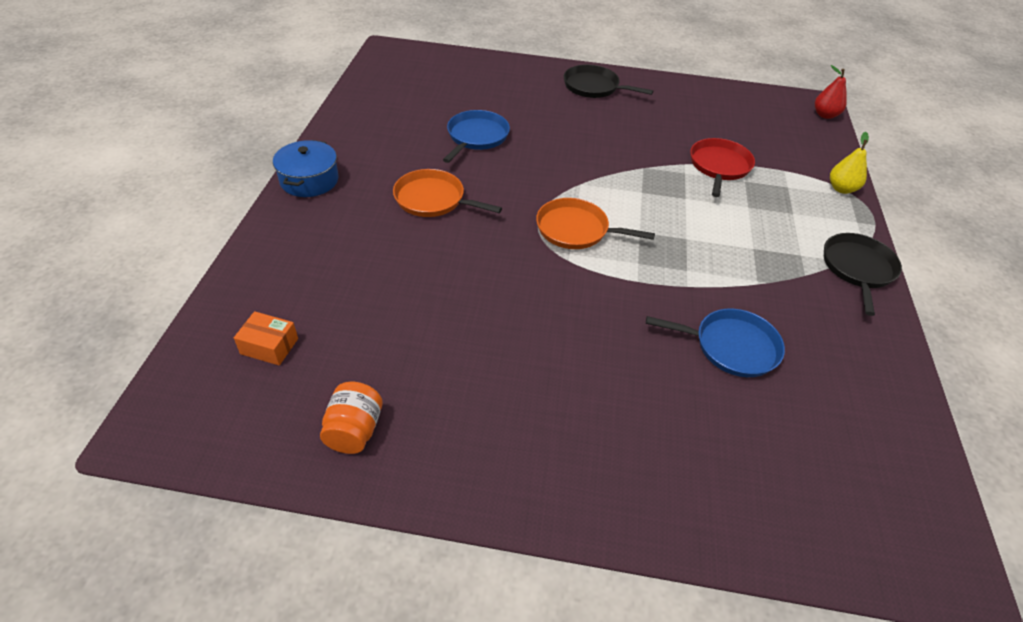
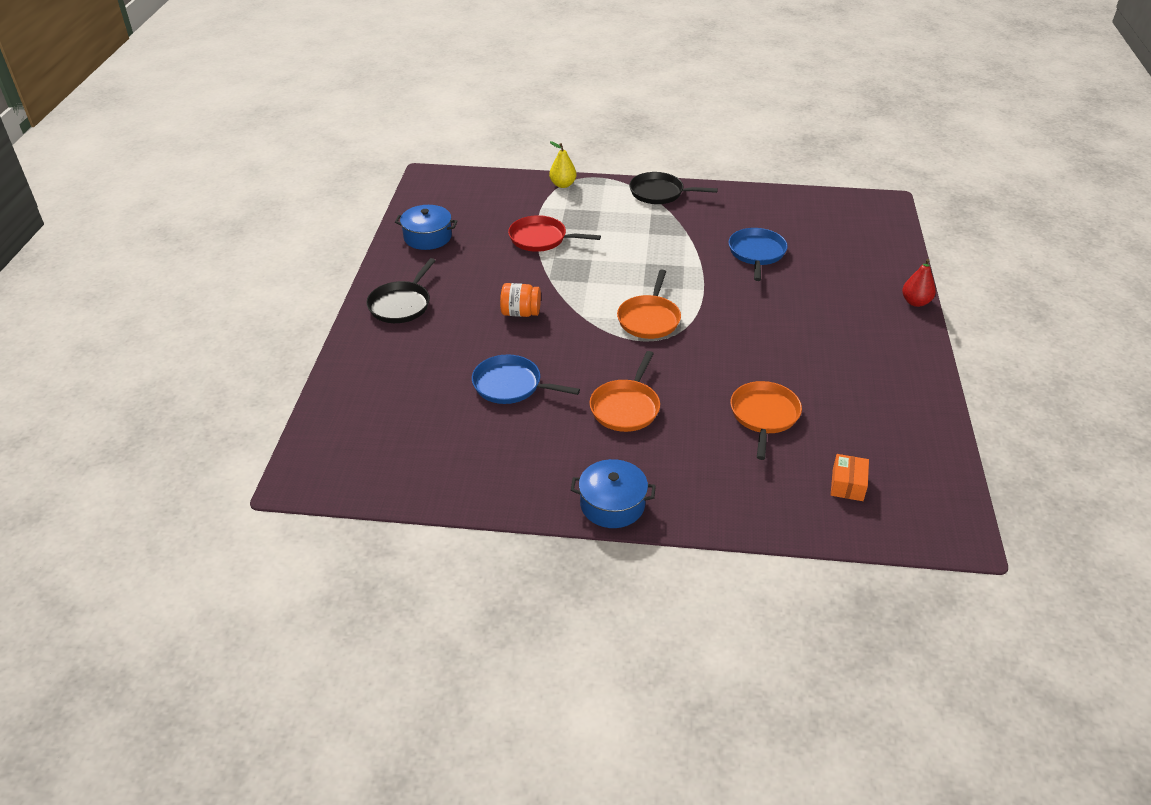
camera: 90 degrees left, 5 degrees down
(354, 430) = (904, 422): orange jar -> orange jar (520, 313)
(398, 296) = (764, 415): none -> orange pan
(704, 101) = (427, 237): none -> blue pot
(825, 115) = (450, 176): red pear -> red pear (915, 302)

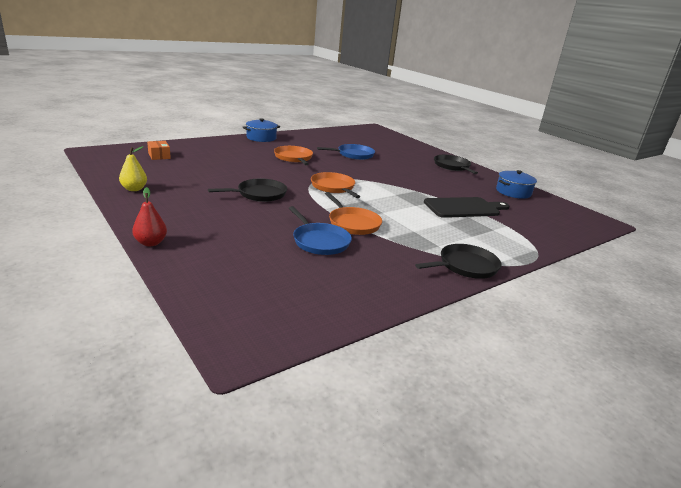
camera: 135 degrees right, 15 degrees down
(520, 313) = (399, 175): orange jar -> none
(541, 238) = (464, 208): red pan -> black cutting board
(563, 185) = (533, 246): yellow pear -> yellow pear (134, 189)
(758, 337) = (259, 194): none -> black pan
(764, 415) = (222, 167): orange pan -> orange pan (352, 223)

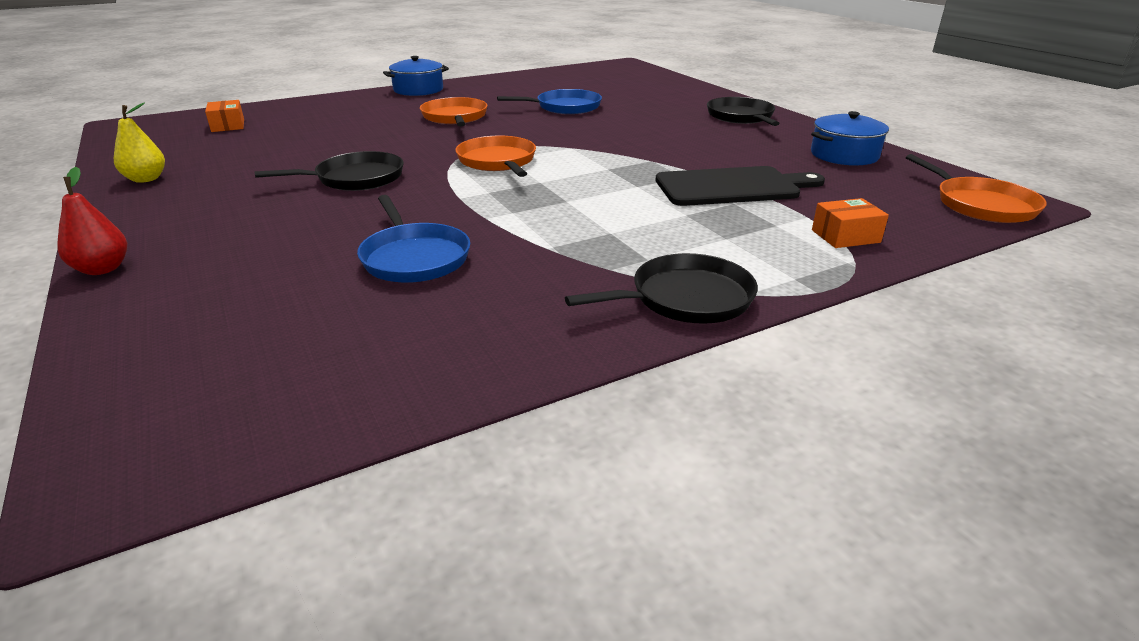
camera: 10 degrees right, 5 degrees up
(352, 223) = (497, 222): orange pan -> orange pan (980, 204)
(528, 236) = (845, 236): none -> orange box

